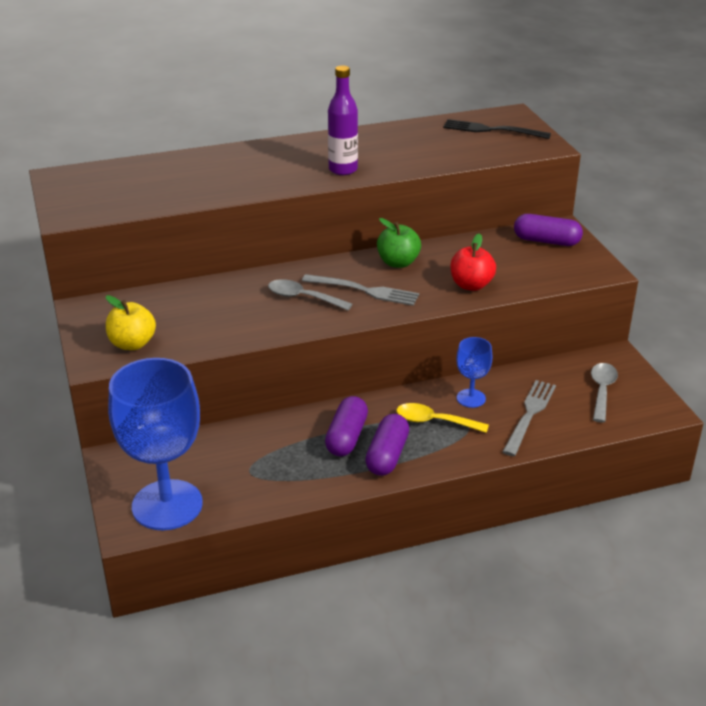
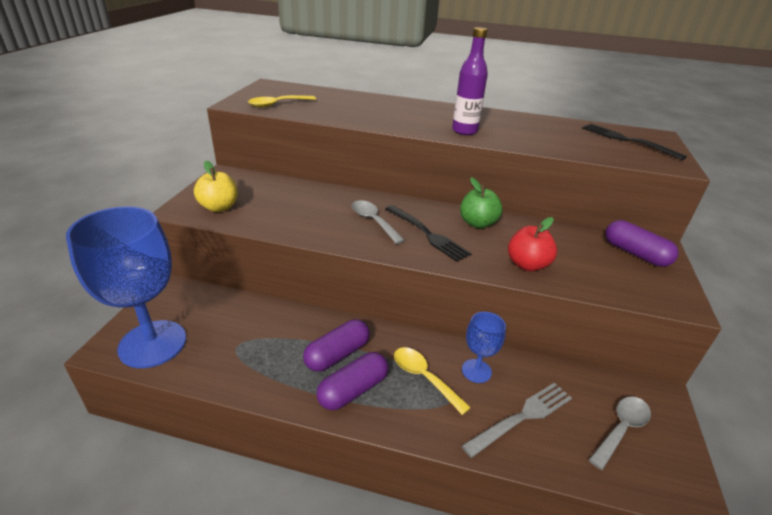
camera: 30 degrees right, 0 degrees up
(113, 202) = (277, 104): none -> yellow spoon
(365, 290) = (428, 234): grey fork -> black fork

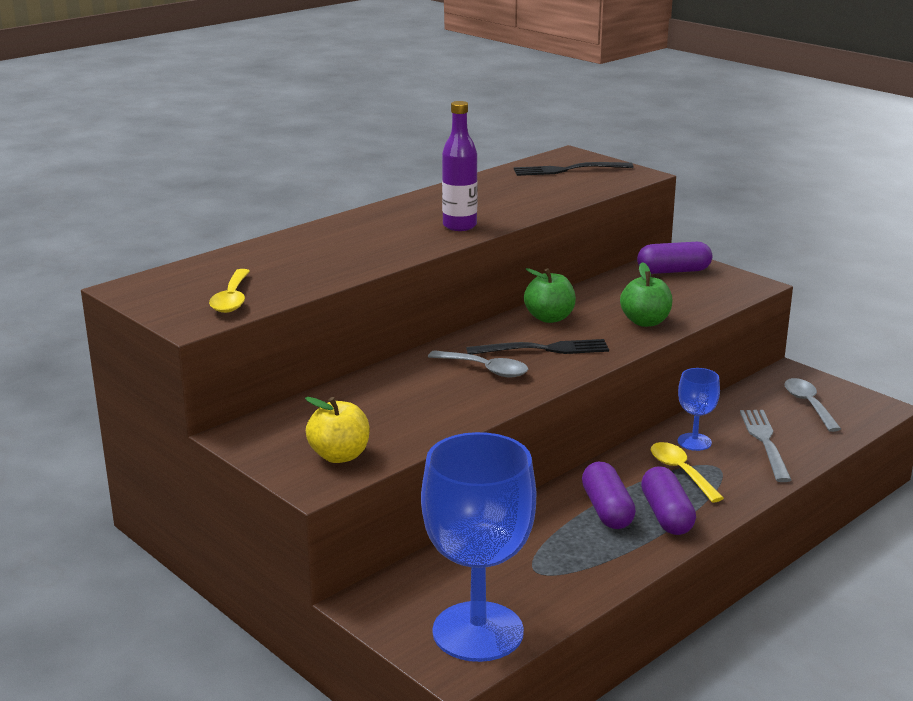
camera: 55 degrees left, 10 degrees down
(373, 221) = (485, 369): grey spoon -> grey spoon turned 150 degrees counterclockwise
(424, 377) = (680, 472): yellow spoon -> yellow spoon turned 75 degrees clockwise
(527, 265) = (645, 322): red apple -> green apple

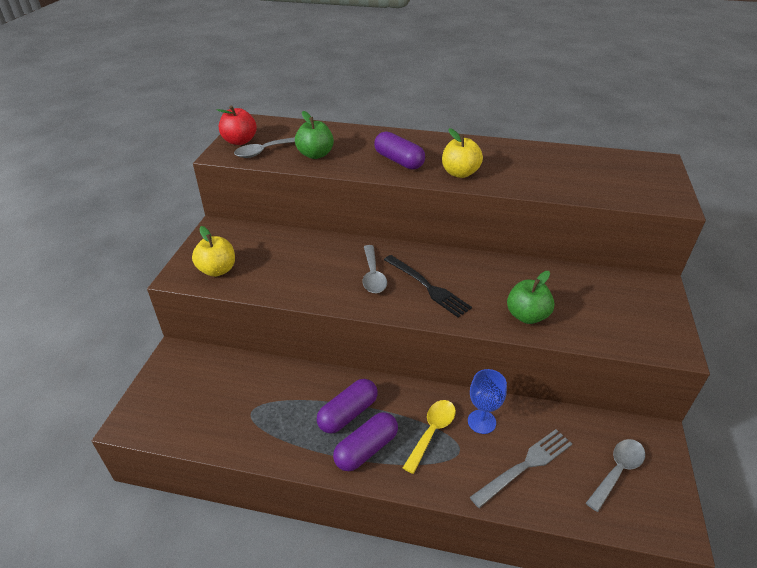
camera: 55 degrees right, 15 degrees up
(174, 306) = (239, 141): none -> red apple
(232, 299) = (264, 151): yellow spoon -> grey spoon
(459, 226) = (460, 173): purple bottle -> yellow apple
(478, 631) = (171, 414): blue goblet -> none
(549, 318) = (477, 270): green apple -> green apple (315, 155)
(567, 170) = (627, 172): black fork -> none
(673, 271) = (634, 295): purple capsule -> purple capsule (398, 161)

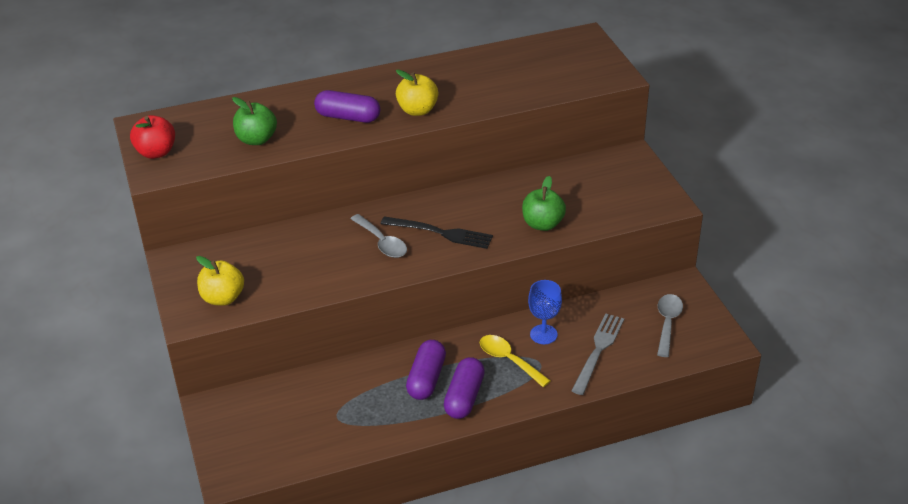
camera: 30 degrees left, 0 degrees up
(264, 151) = (197, 155): grey spoon -> none
(432, 432) = (509, 360): yellow spoon -> yellow spoon turned 45 degrees counterclockwise

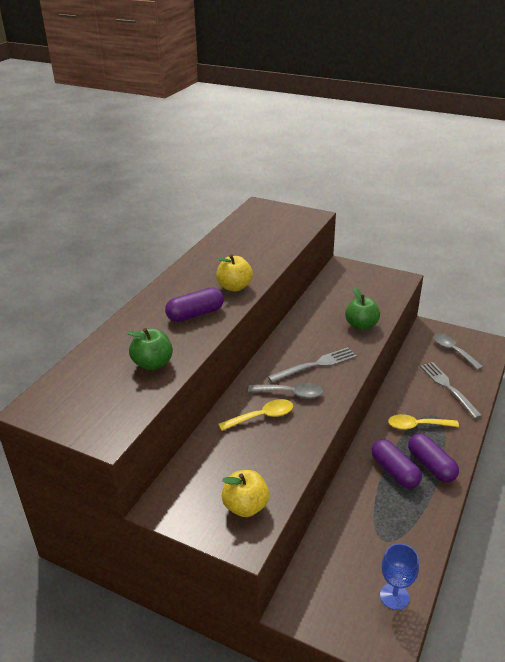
camera: 45 degrees left, 5 degrees down
(156, 152) = (82, 420): red apple -> none
(331, 245) = (262, 417): none -> yellow spoon
(441, 233) = (316, 365): black fork -> grey fork
(543, 334) = (410, 398): blue goblet -> blue goblet (394, 596)

